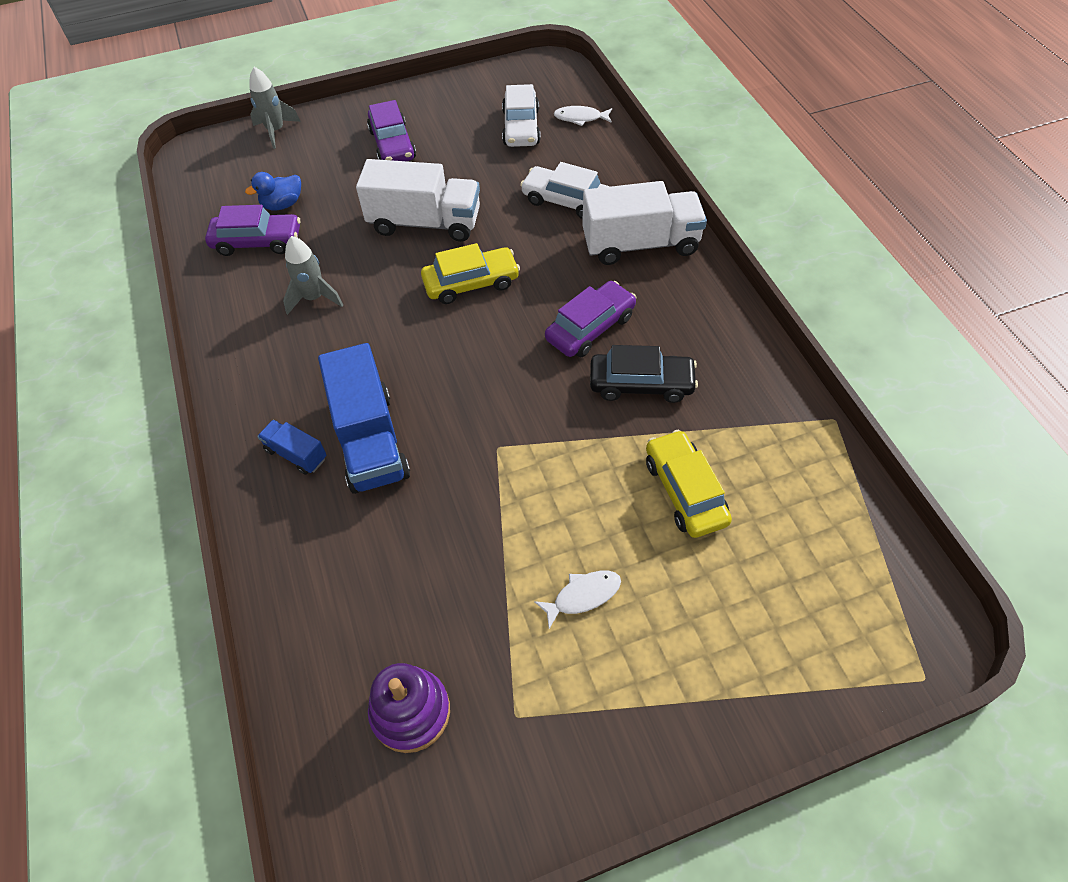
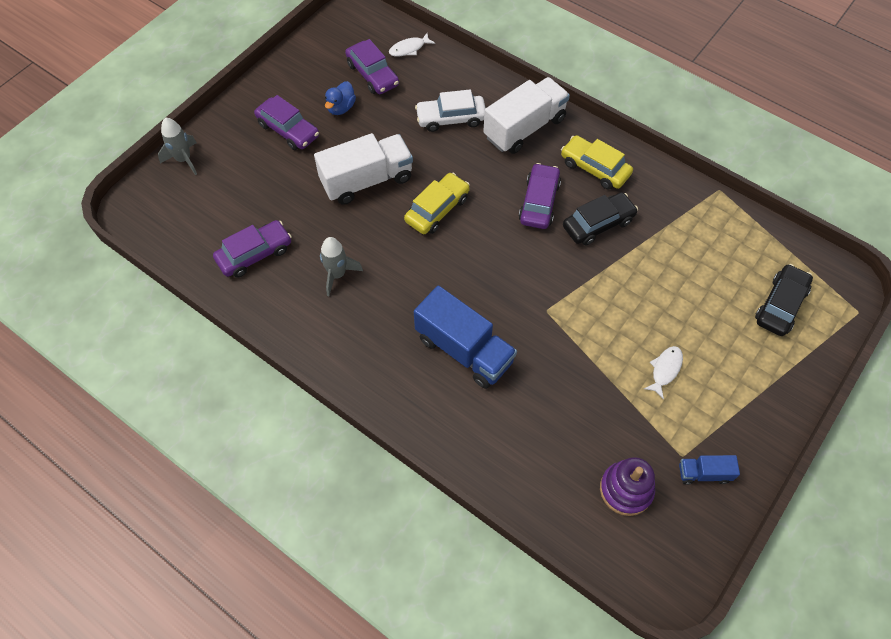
camera: 35 degrees left, 5 degrees up
(283, 204) = (247, 216): blue duck -> blue duck (341, 108)
(296, 454) = (424, 385): blue truck -> blue truck (704, 473)
(521, 127) = (372, 74): white car -> purple car
(685, 491) = (672, 277): yellow car -> yellow car (594, 168)
(809, 604) = (780, 305): none -> black car

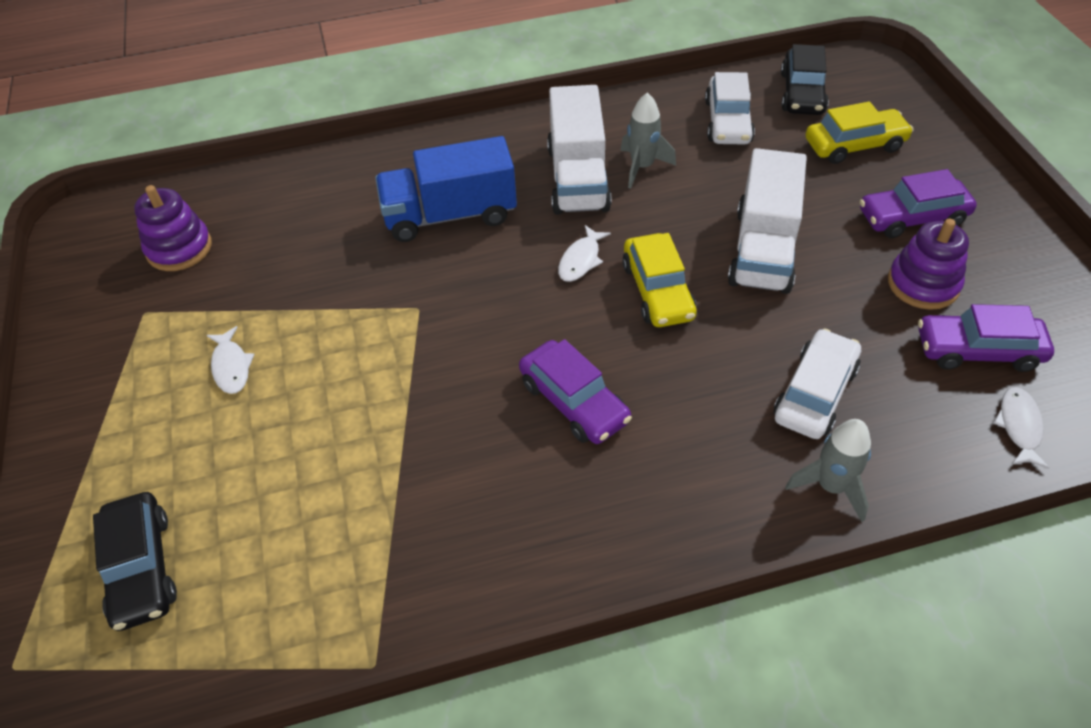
camera: 130 degrees right, 10 degrees down
(184, 159) = (920, 119): grey rocket -> grey rocket (831, 486)
(255, 254) = (728, 121): purple car -> white car
(341, 108) = (923, 284): blue duck -> purple stacking toy
(444, 257) = (581, 260): none -> white fish
(524, 128) = (726, 474): white truck -> white truck (578, 178)
(594, 168) = (572, 513): yellow car -> yellow car (854, 145)
(598, 224) = (476, 445): black car -> black car (802, 93)
(704, 473) = (109, 317): blue truck -> none

